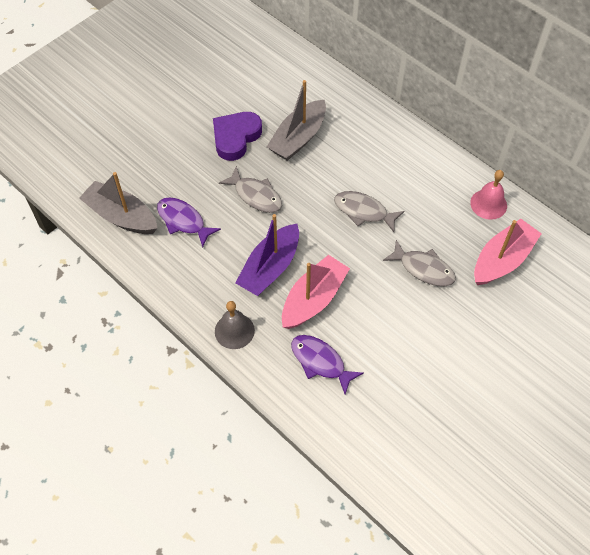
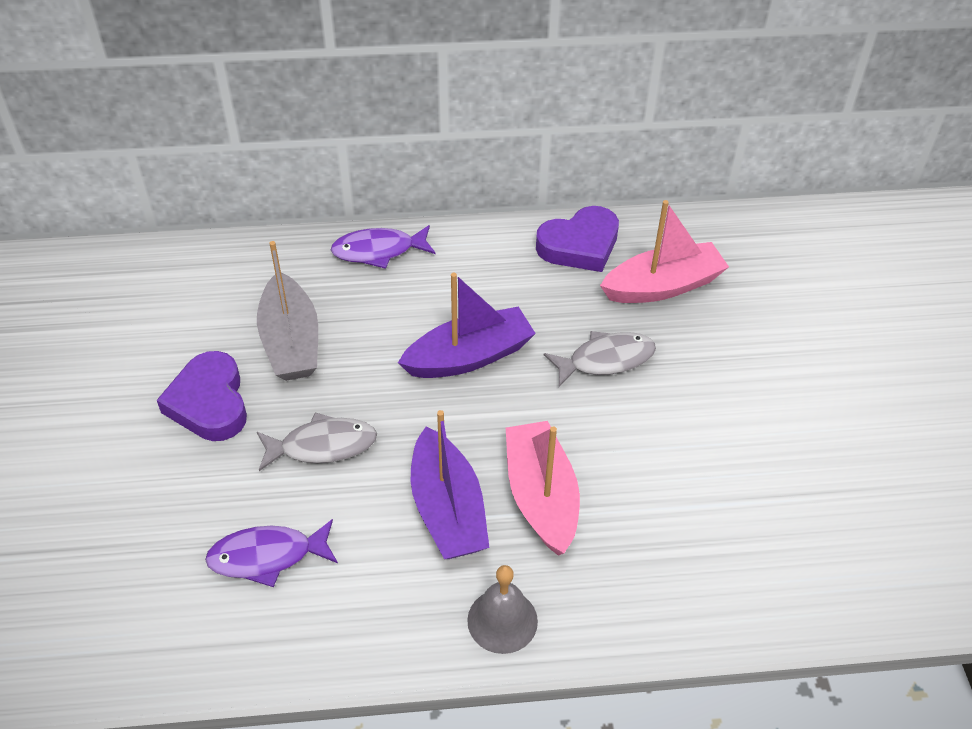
camera: 50 degrees left, 10 degrees down
(121, 216) = (170, 629): grey boat -> none
(320, 362) = (639, 555): purple fish -> purple fish (379, 251)
(364, 211) = (469, 356): grey fish -> purple boat
(488, 204) = (579, 245): pink bell -> purple heart
(502, 260) = (662, 286): pink boat -> pink boat turned 75 degrees clockwise

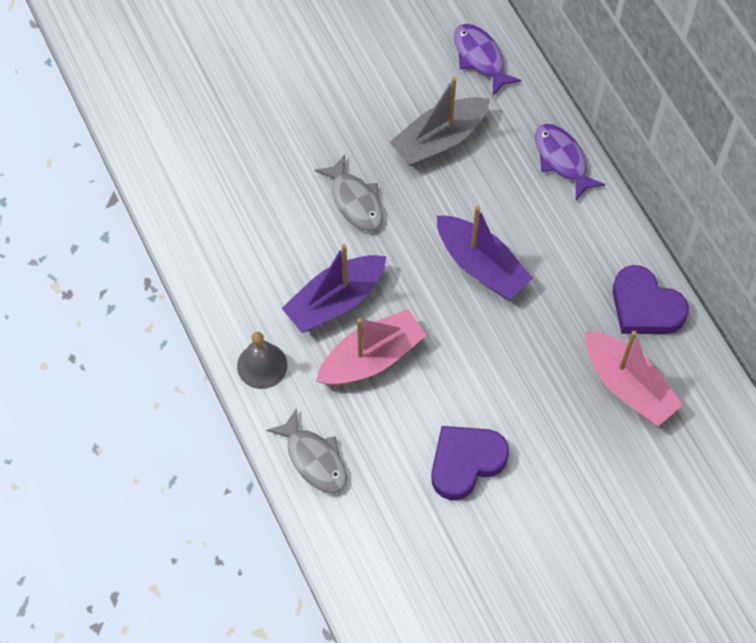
camera: 70 degrees right, 15 degrees up
(209, 403) = (360, 114): purple heart -> purple heart (465, 462)
(267, 556) = (254, 206): purple fish -> purple fish (480, 58)
(605, 360) = (523, 364): grey fish -> grey fish (314, 459)

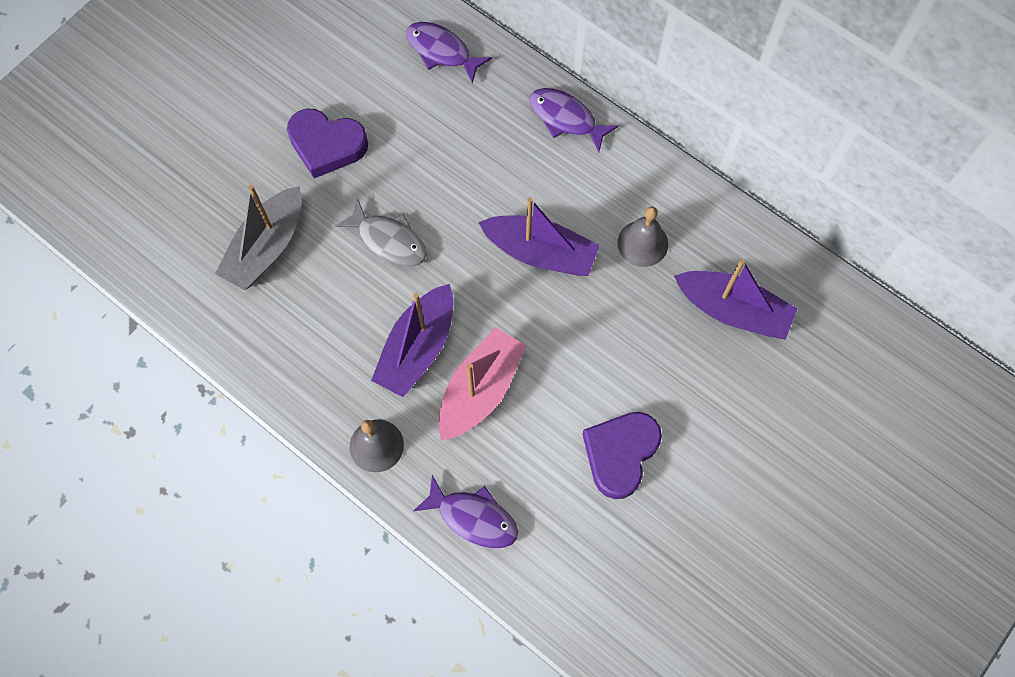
camera: 25 degrees left, 5 degrees up
(314, 459) = (473, 517): grey fish -> purple fish
(439, 140) = (441, 146): grey boat -> grey boat (267, 247)
(576, 295) = (642, 243): none -> grey bell
(627, 386) = (732, 310): pink boat -> purple boat
(645, 307) = (711, 228): purple heart -> purple heart (327, 145)

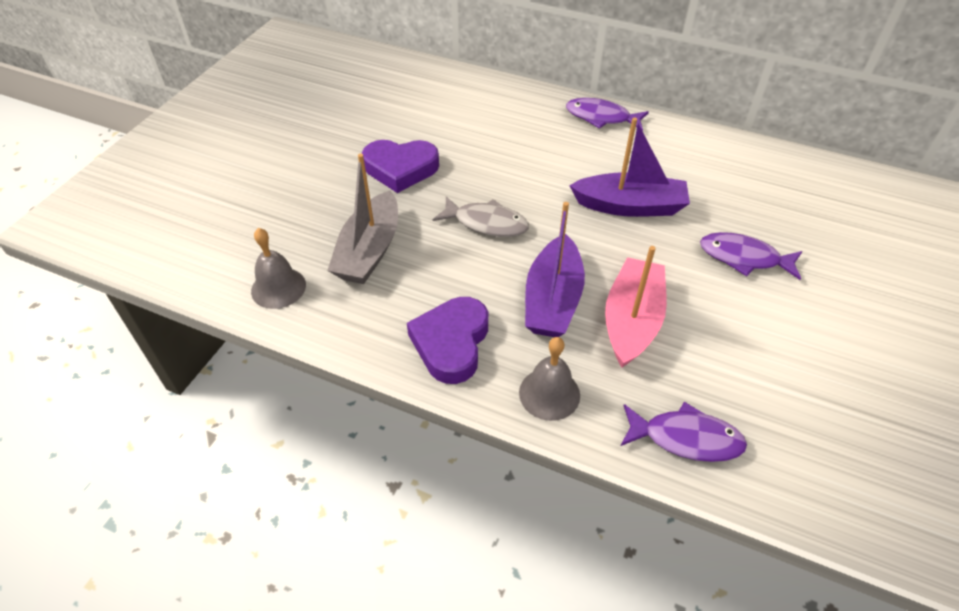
camera: 15 degrees left, 20 degrees down
(442, 51) = (477, 95): purple fish -> purple fish (744, 258)
(620, 454) = (798, 344): purple heart -> purple heart (451, 343)
(642, 243) = (714, 183): grey bell -> grey bell (278, 288)
(732, 310) = (821, 213): purple boat -> none

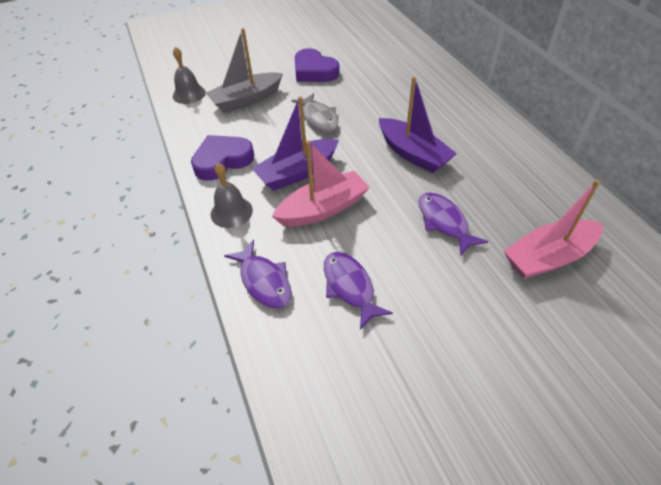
camera: 45 degrees right, 0 degrees up
(601, 117) = (469, 99): purple fish -> purple fish (350, 287)
(849, 235) = (548, 257): none -> pink boat

